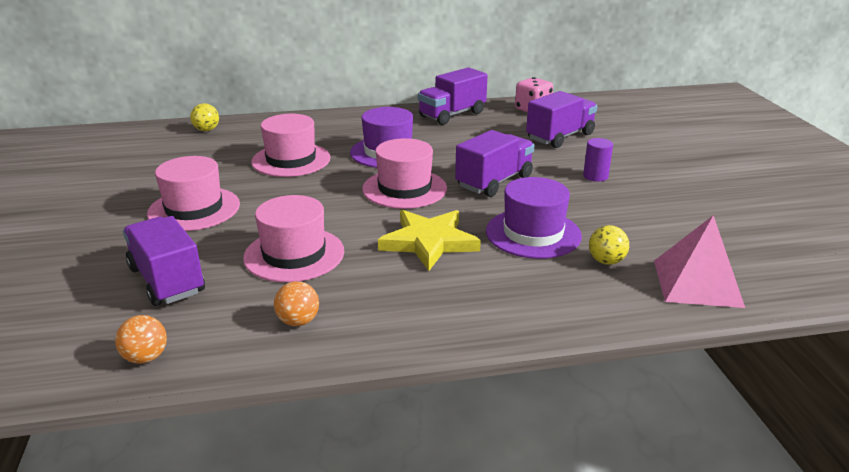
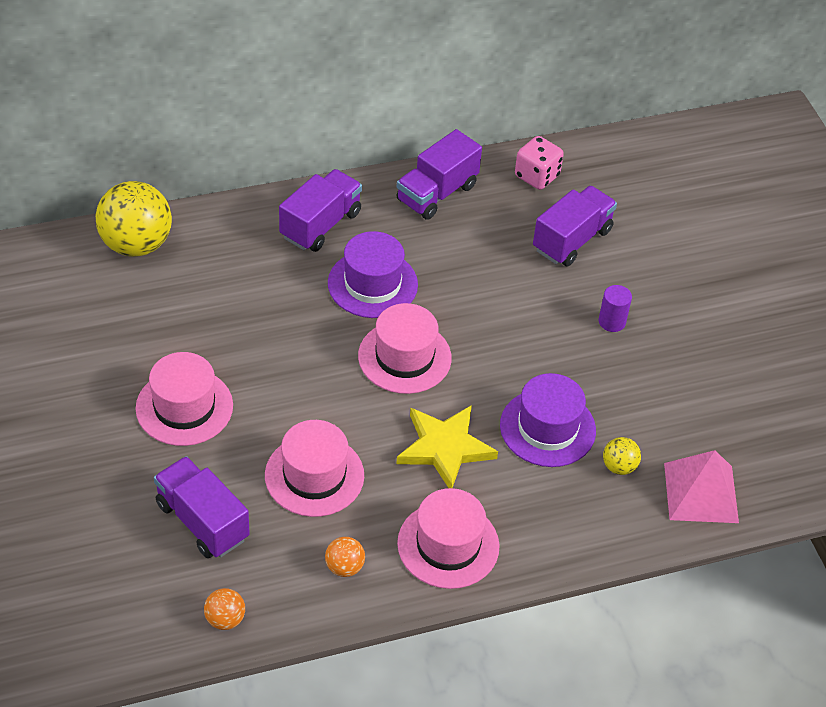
camera: 10 degrees left, 20 degrees up
(206, 130) = (136, 244): yellow ball -> yellow ball, size x2.16
(291, 160) = (262, 306): pink hat -> pink hat (448, 545)
(494, 182) = (501, 338): purple truck -> purple truck (320, 225)

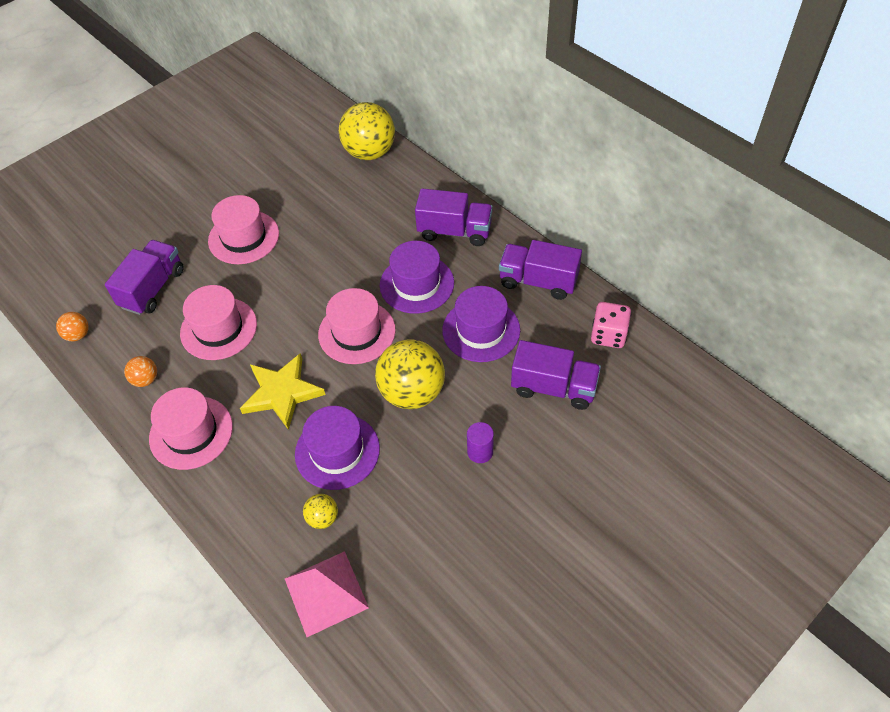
camera: 70 degrees right, 5 degrees up
(469, 260) = (481, 330): none -> purple hat
(512, 343) = (412, 392): none -> yellow ball

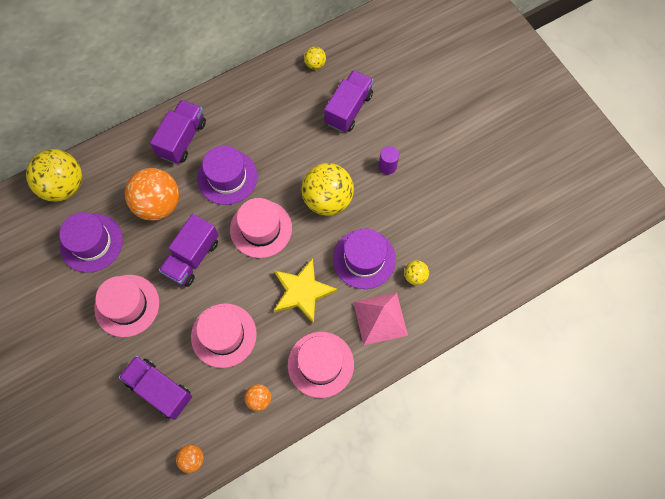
camera: 80 degrees left, 15 degrees up
(326, 593) = (470, 281): pink pyramid -> pink pyramid (380, 318)
(366, 232) = (158, 204): none -> orange ball
(481, 330) = (286, 142): purple hat -> purple hat (91, 243)
(538, 281) = (253, 94): purple truck -> purple truck (192, 257)
(608, 335) = (315, 64): pink dice -> yellow ball

